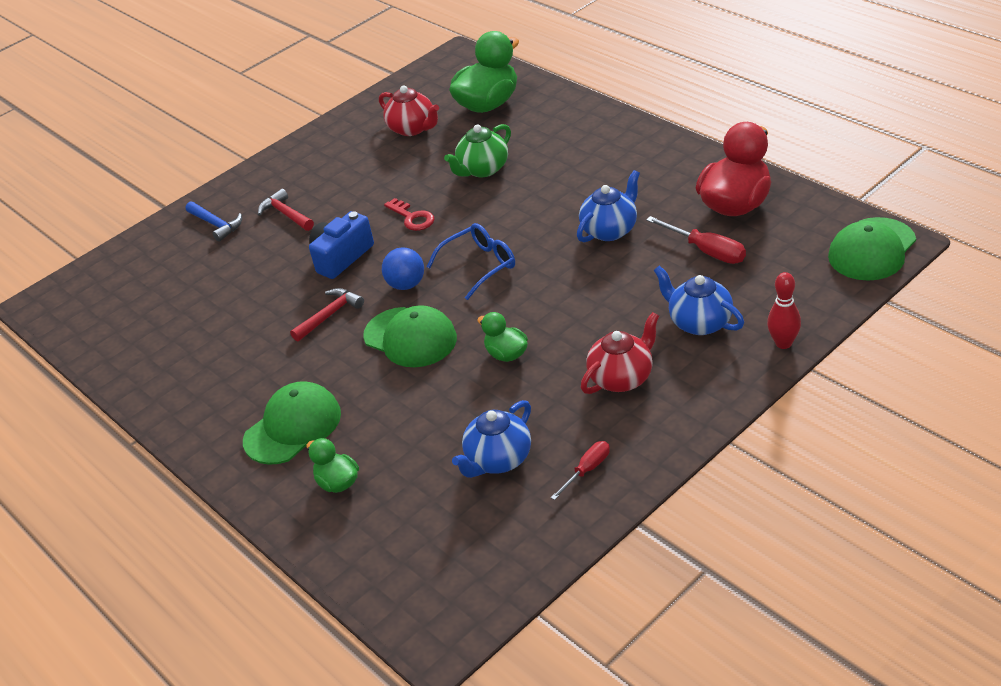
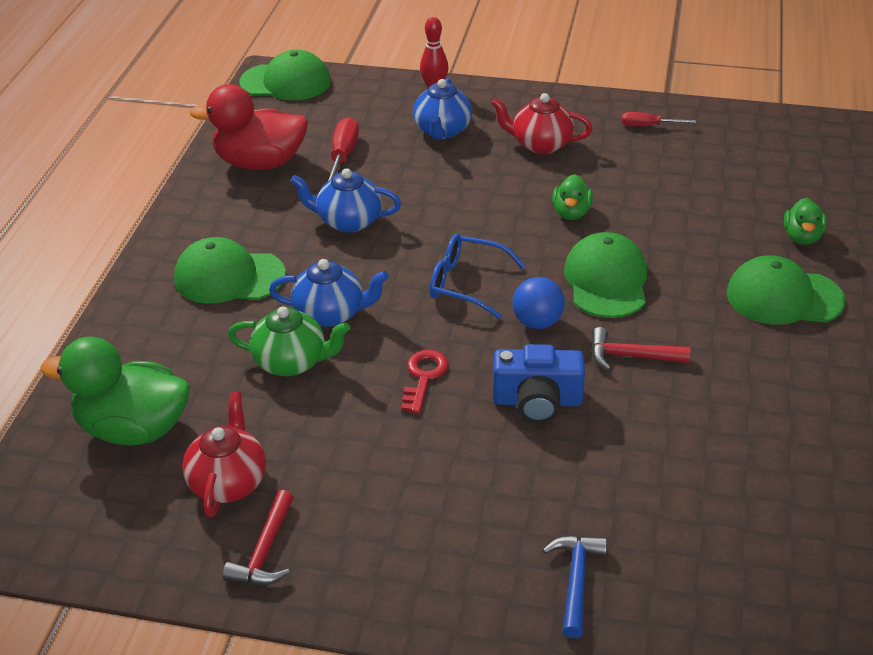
camera: 130 degrees left, 0 degrees up
(286, 214) = (500, 510): red hammer -> red hammer (265, 551)
(498, 460) = (685, 168): blue teapot -> blue teapot (331, 314)
(596, 161) = (229, 277): none -> green cap

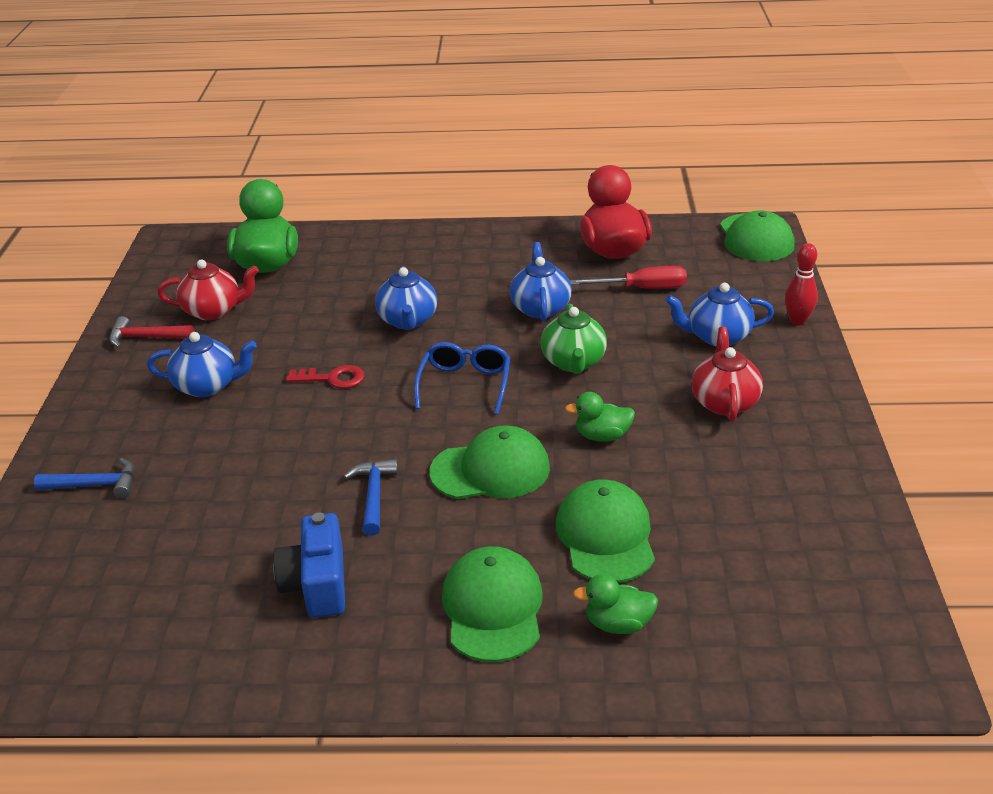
camera: 80 degrees right, 5 degrees down
(229, 277) = (446, 267): green cap -> green cap (605, 536)
(292, 362) = (345, 313): green teapot -> green teapot (573, 362)
(403, 483) = (208, 386): none -> blue teapot
(537, 322) = (416, 432): blue ball -> none
(537, 401) = (306, 443): blue camera -> blue camera (317, 584)
(630, 356) = (374, 495): red hammer -> blue hammer
(648, 126) = (808, 479): red screwdriver -> none

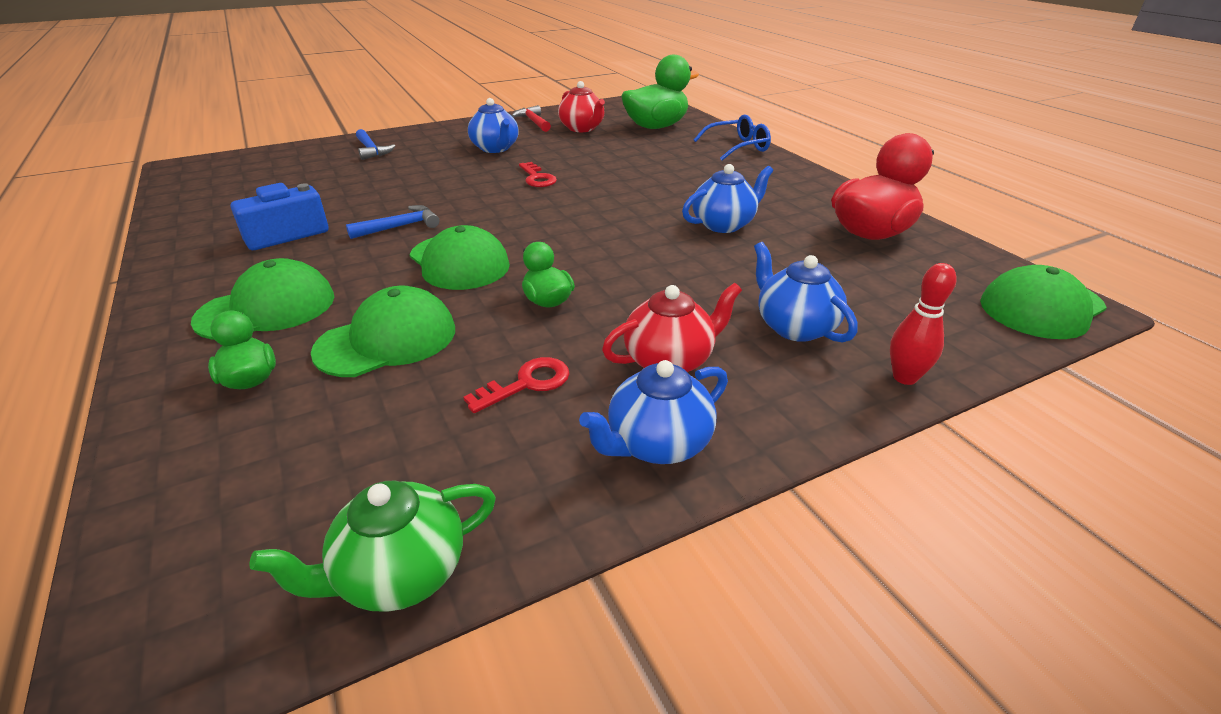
camera: 60 degrees right, 0 degrees up
(408, 321) = (639, 182): blue teapot -> blue teapot (657, 444)
(465, 384) = (574, 222): blue glasses -> blue glasses (738, 147)
(573, 362) = (654, 259): green teapot -> green teapot (399, 574)
(642, 289) = (826, 263): red screwdriver -> none
(714, 474) = (527, 383): none -> red key

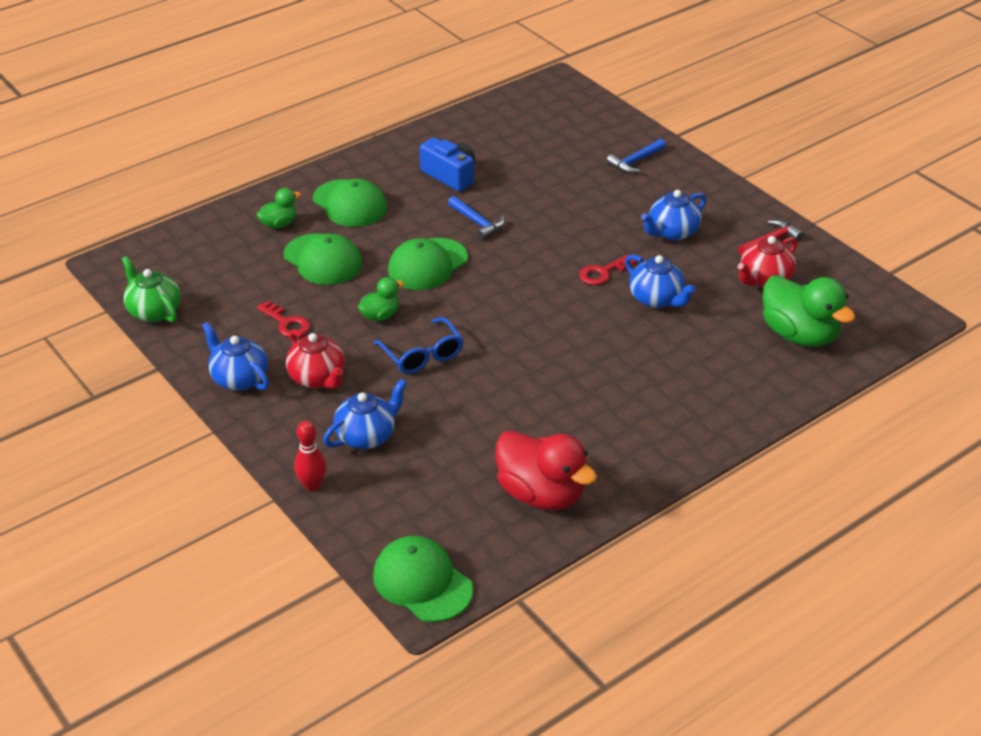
camera: 80 degrees right, 5 degrees up
(724, 224) = (532, 397): blue teapot -> blue teapot (657, 299)
(738, 147) = (753, 404): blue glasses -> blue glasses (422, 355)

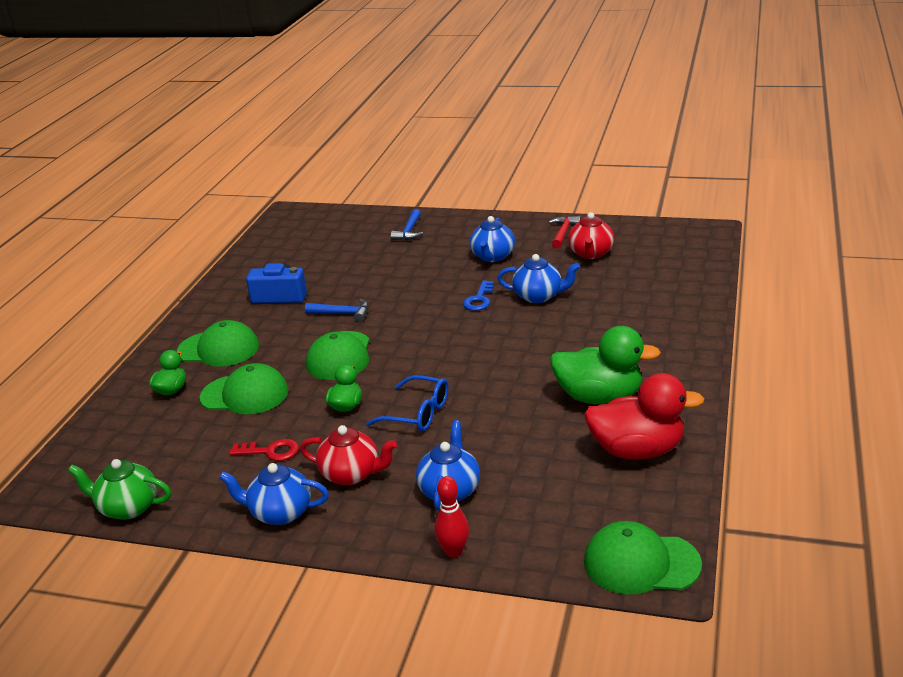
camera: 35 degrees left, 10 degrees down
(603, 273) = (479, 299): red key -> blue key
(799, 335) = (657, 271): green duck -> green duck (599, 397)

